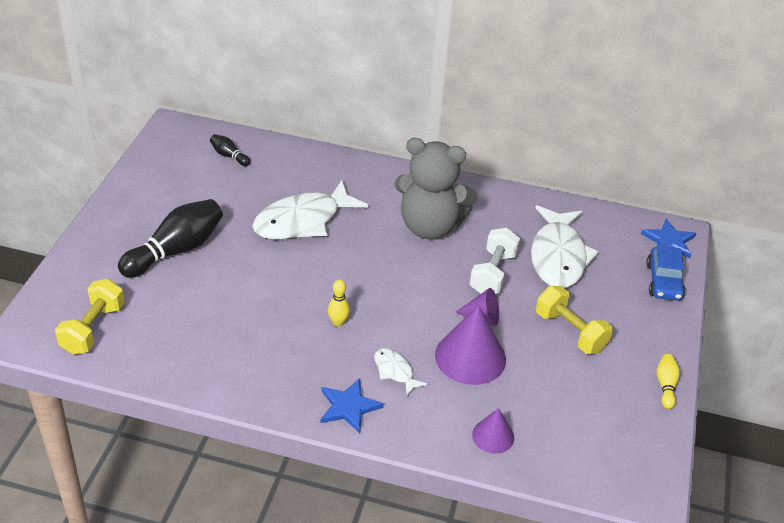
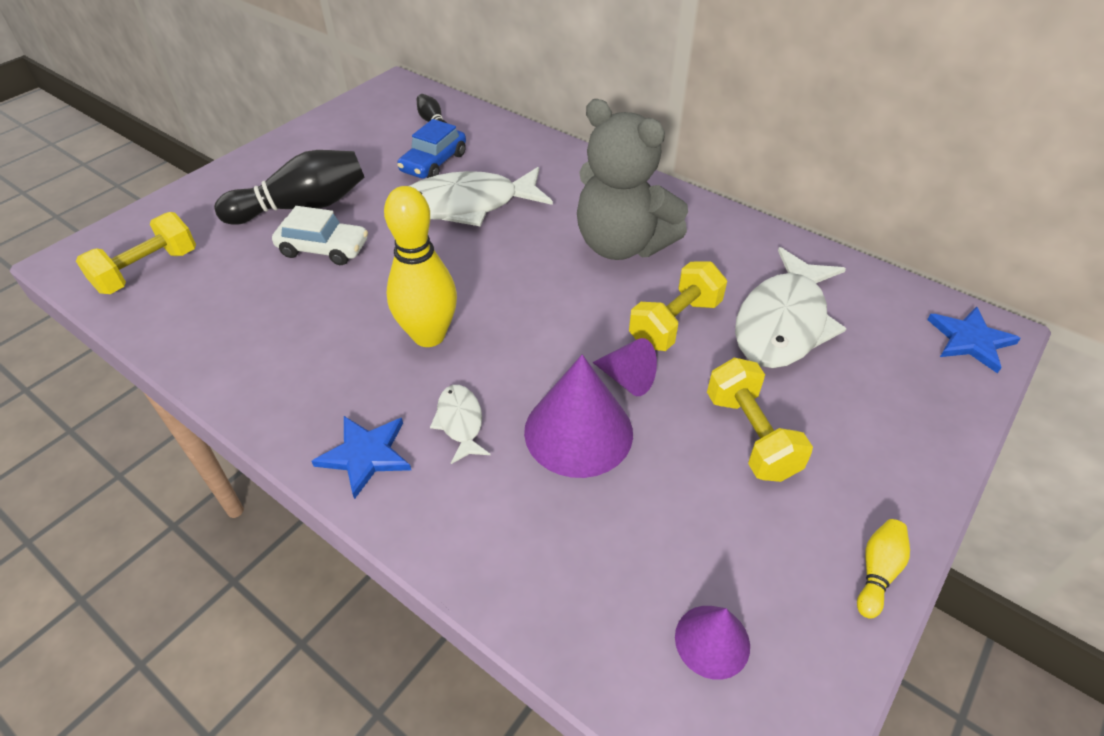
camera: 25 degrees right, 5 degrees up
(218, 279) = (323, 249): none -> white car
(338, 322) = (429, 335): yellow bowling pin -> yellow bowling pin, size x2.14
(493, 273) = (675, 323): white dumbbell -> yellow dumbbell
(493, 436) = (544, 567): purple cone -> purple cone (712, 641)
(664, 281) = (939, 398): blue car -> blue car (434, 163)

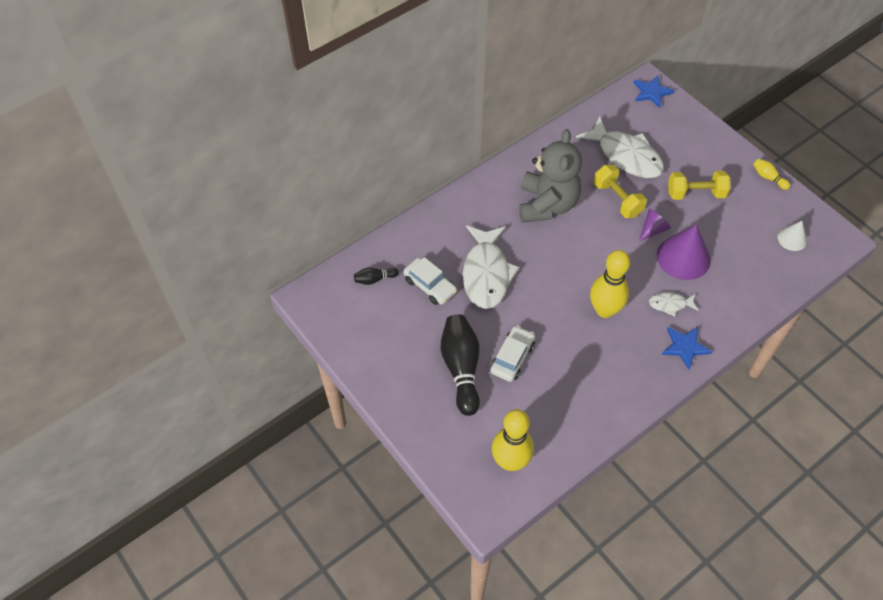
camera: 75 degrees left, 10 degrees up
(147, 271) = (510, 461): yellow dumbbell -> yellow bowling pin
(434, 163) = (430, 286): blue car -> white car
(622, 245) = (547, 205): grey teddy bear -> grey teddy bear turned 45 degrees counterclockwise
(712, 641) = (792, 239): purple cone -> white cone

